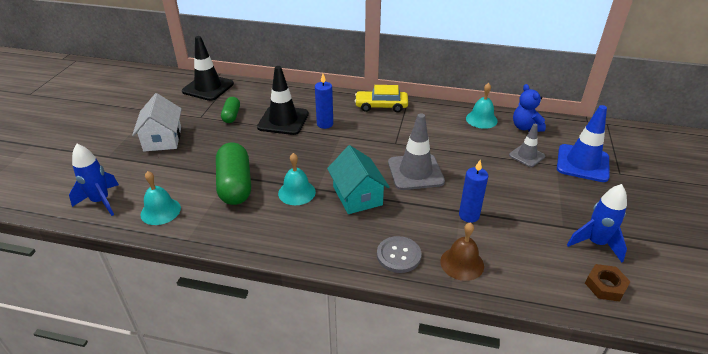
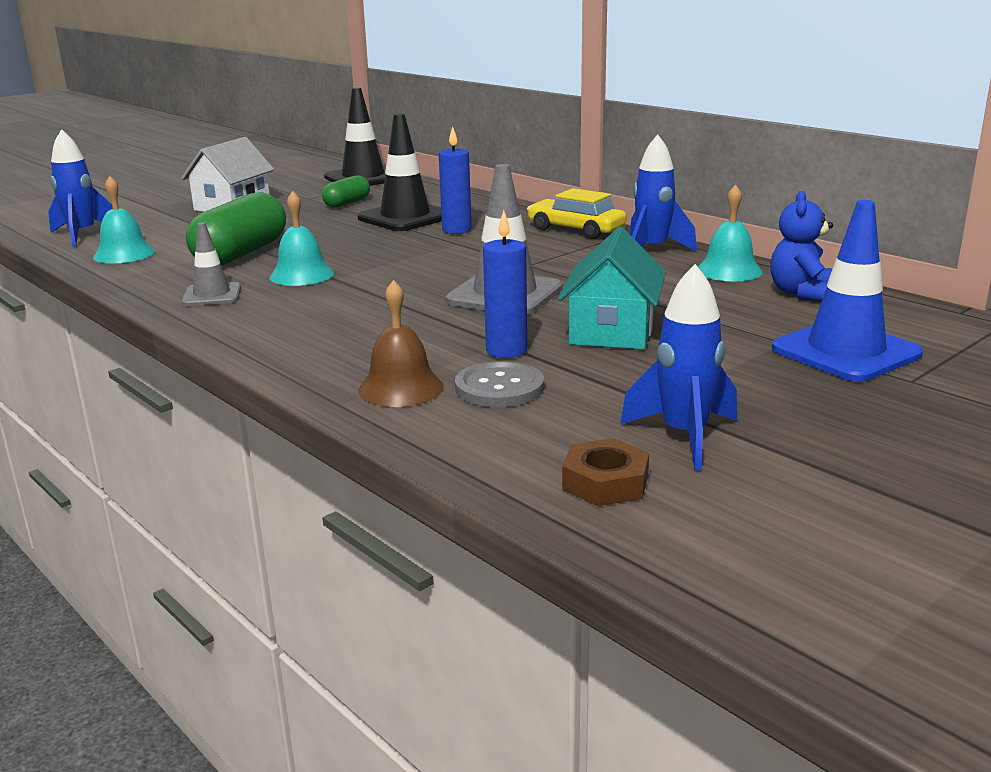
camera: 35 degrees right, 15 degrees down
(357, 196) = (375, 295): turquoise house -> turquoise house (612, 331)
(398, 255) = (324, 356): grey button -> grey button (499, 387)
(434, 113) = (652, 250): none -> blue rocket
(527, 156) = (740, 320): grey traffic cone -> grey traffic cone (212, 295)

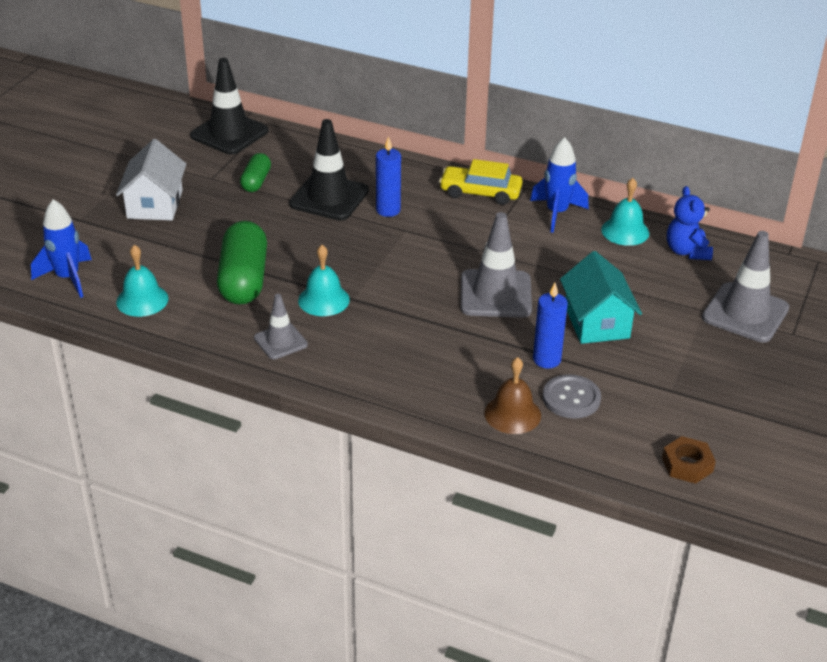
camera: 25 degrees left, 15 degrees up
(684, 436) = (703, 416): blue rocket -> none
(845, 352) = (745, 313): blue traffic cone -> grey traffic cone

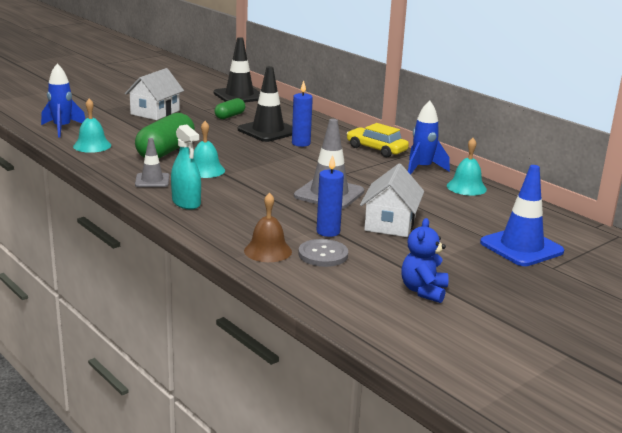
camera: 25 degrees right, 15 degrees down
(356, 367) = (186, 203): none -> turquoise spray bottle
(597, 322) = (390, 223): turquoise house -> white house
(687, 251) = (506, 207): blue teddy bear -> blue teddy bear (423, 291)
(687, 465) = (375, 312): brown nut -> none
(745, 313) = (521, 247): grey traffic cone -> blue traffic cone

